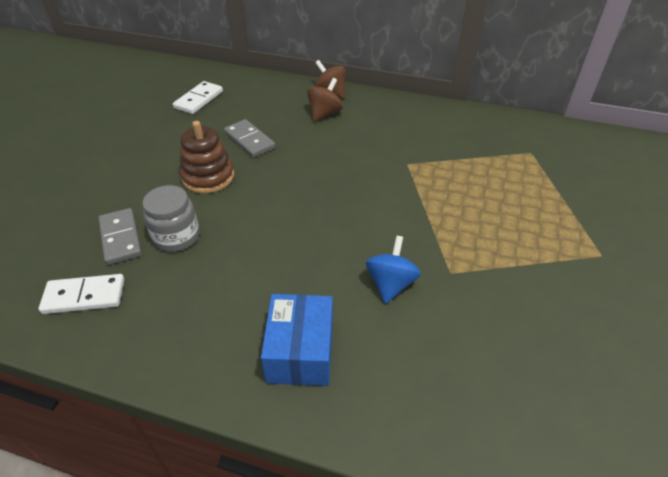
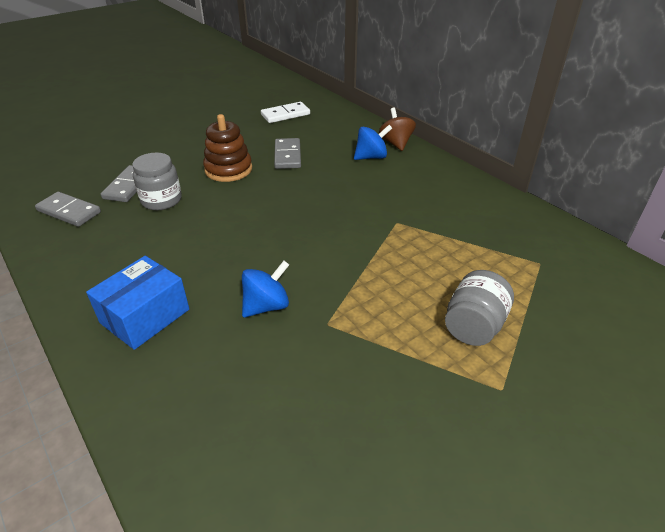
camera: 35 degrees right, 5 degrees down
(84, 296) = (69, 211): white domino -> grey domino
(324, 114) = (371, 157): brown spinning top -> blue spinning top
(542, 220) = (473, 326): none -> grey jar

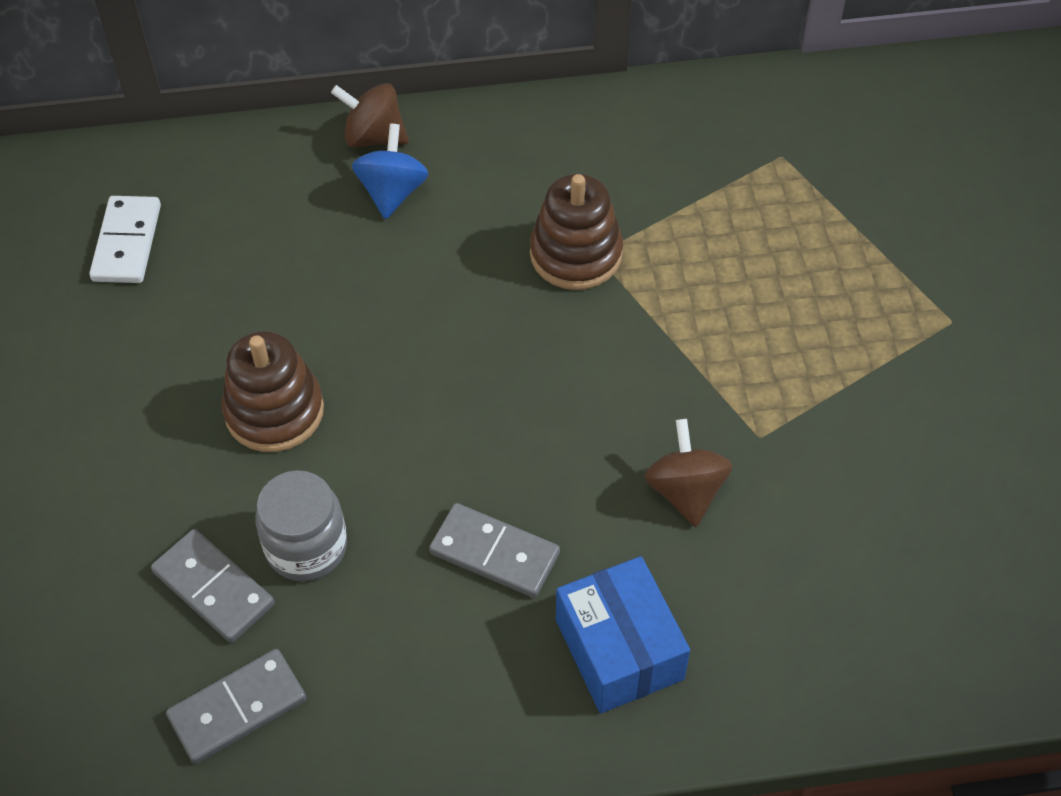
camera: 60 degrees left, 15 degrees up
(266, 306) = (685, 491): blue spinning top -> brown spinning top
(288, 156) = (294, 305): grey domino -> grey domino (495, 553)
(390, 216) = (576, 254): none -> brown stacking toy
(473, 326) = (849, 289): grey jar -> none

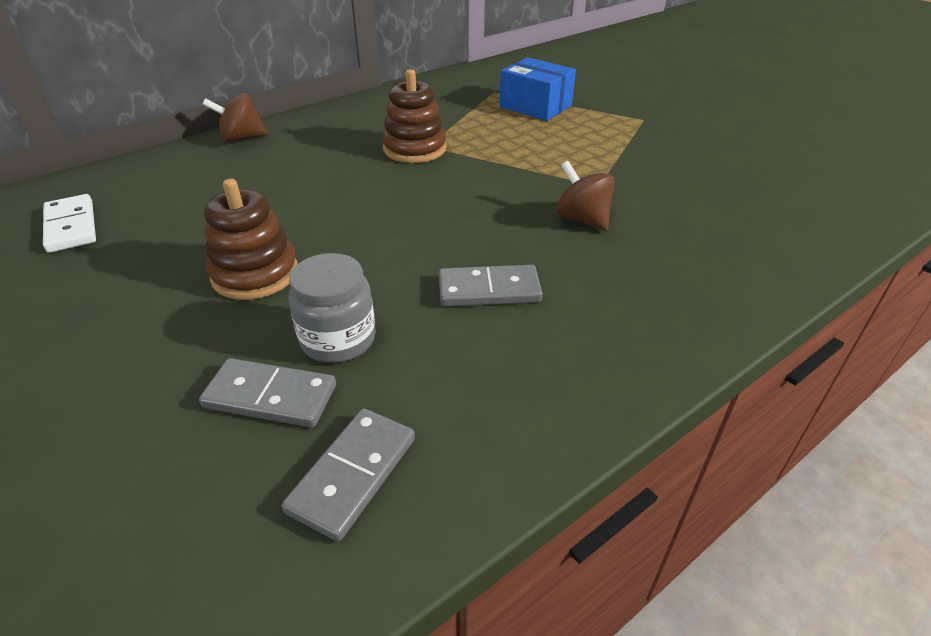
camera: 30 degrees left, 15 degrees down
(392, 192) = (272, 155): blue spinning top -> none
(619, 649) = (625, 307): blue box -> blue box (535, 106)

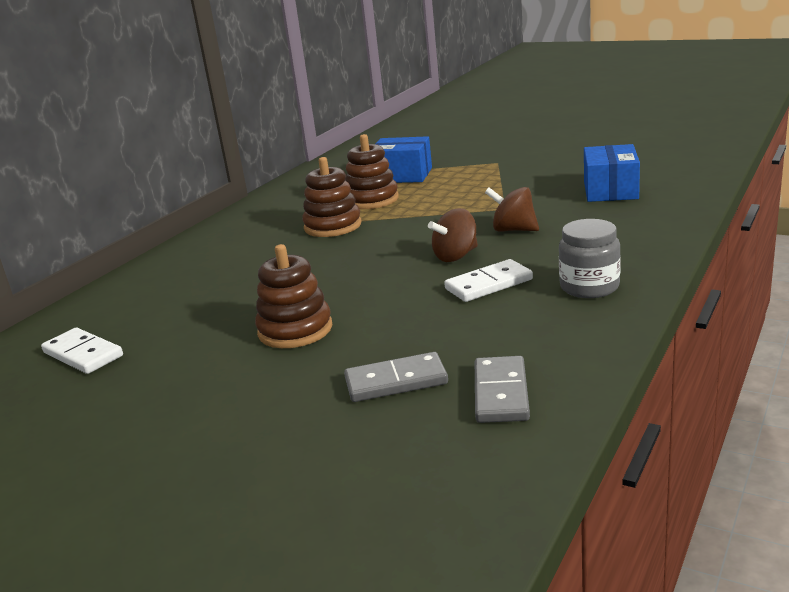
camera: 20 degrees left, 15 degrees down
(241, 138) = (164, 260): brown spinning top -> brown spinning top (455, 256)
(338, 339) = (409, 341): grey jar -> grey jar (589, 287)
(479, 127) = (371, 200): none -> brown stacking toy
(489, 290) = (488, 284): grey domino -> white domino
(736, 200) = (610, 190): none -> blue box

